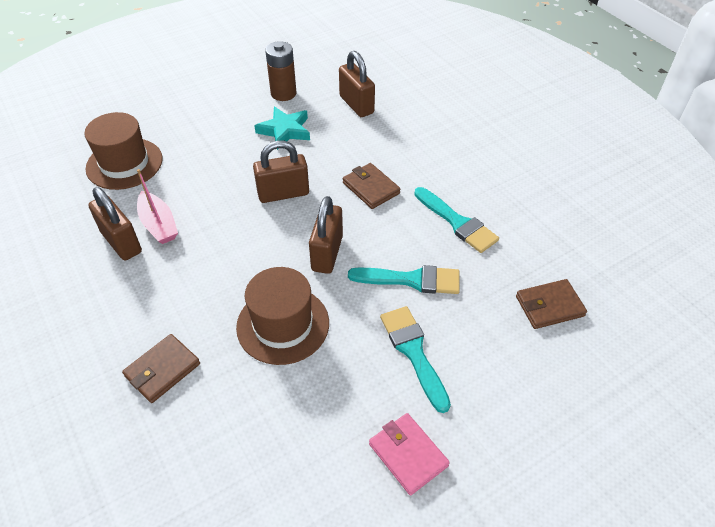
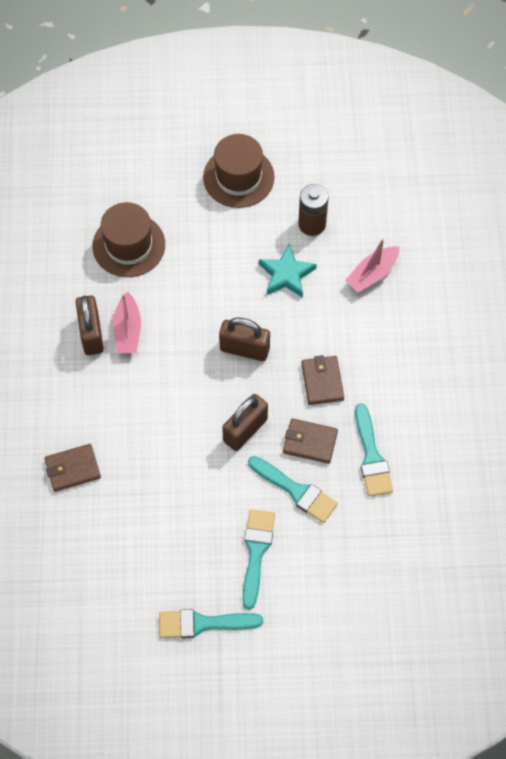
camera: 30 degrees right, 15 degrees up
(283, 325) = (175, 477): brown hat -> brown hat (238, 177)
(356, 105) = (372, 274): brown padlock -> pink boat
(408, 455) = (202, 623): pink wallet -> turquoise brush
(549, 306) = (387, 572): brown wallet -> brown wallet (310, 442)

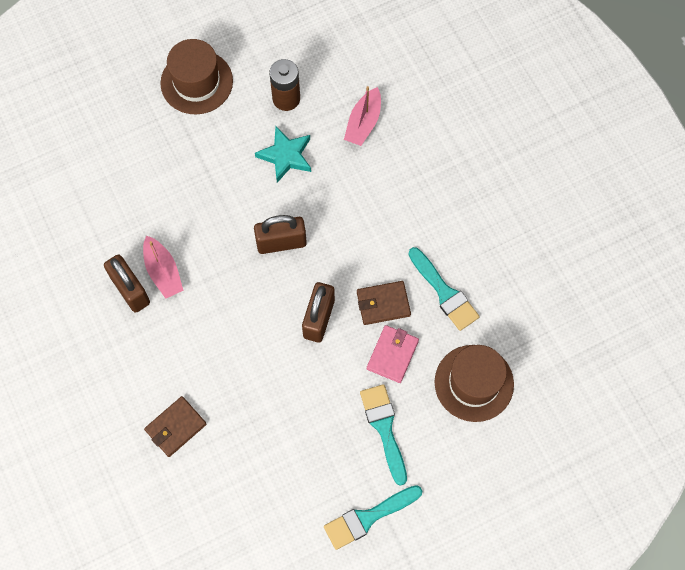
camera: 25 degrees left, 5 degrees up
(129, 245) = (124, 190): brown hat -> brown hat (474, 383)
(296, 491) = (392, 355): turquoise brush -> pink wallet
(322, 381) = (367, 242): brown wallet -> none

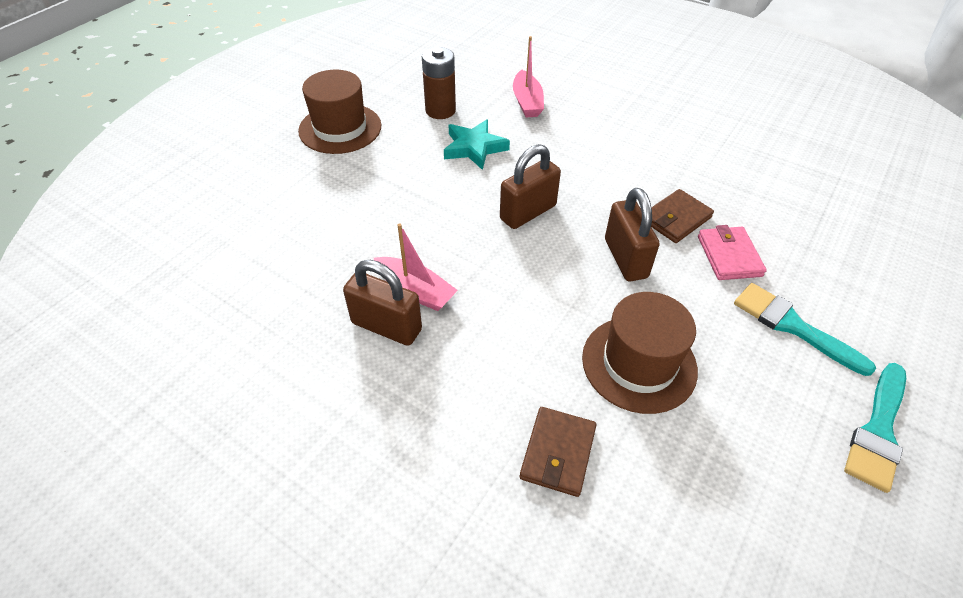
camera: 30 degrees left, 20 degrees down
(444, 293) = (722, 187): turquoise brush -> none
(474, 383) = (828, 244): brown hat -> brown hat (639, 363)

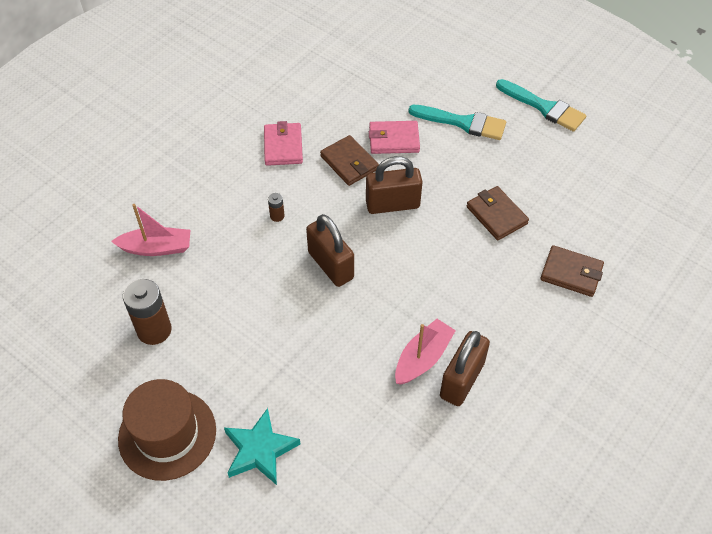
camera: 85 degrees left, 5 degrees up
(474, 148) = (228, 301): turquoise star -> turquoise star (260, 450)
(583, 170) = (277, 216): none -> brown battery
(639, 363) = (496, 215): brown hat -> brown wallet
(679, 167) = (283, 146): none -> pink wallet
(792, 326) = (463, 123): turquoise brush -> turquoise brush turned 120 degrees counterclockwise

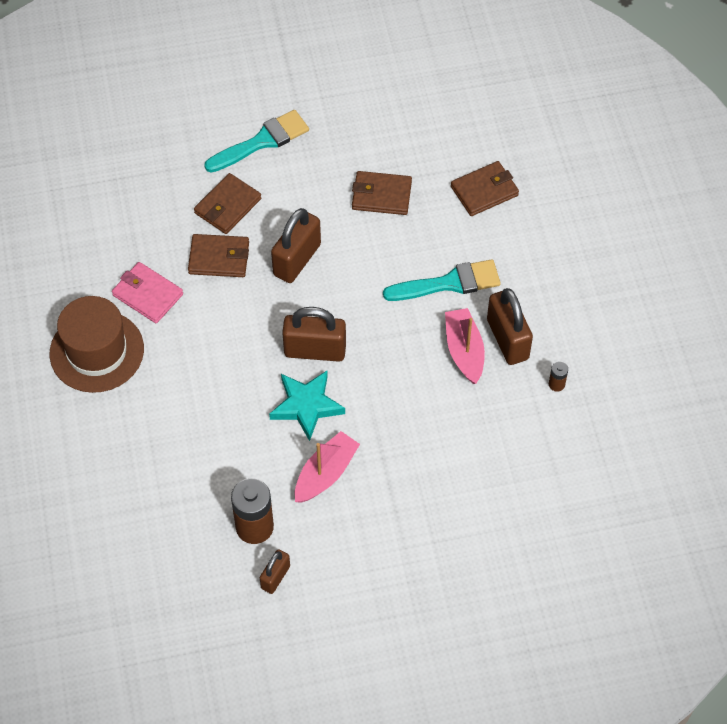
camera: 50 degrees left, 5 degrees up
(123, 372) = (275, 577): none -> brown padlock
(156, 248) = (165, 470): pink boat -> pink boat (326, 473)
(167, 434) = (367, 580): brown hat -> brown hat (97, 351)
(260, 450) = (442, 522): turquoise star -> turquoise star (306, 406)
(277, 216) = (223, 354): brown battery -> brown battery (556, 384)
(394, 139) = (227, 206): pink wallet -> brown wallet
(544, 107) = (306, 71): turquoise brush -> turquoise brush (449, 283)

